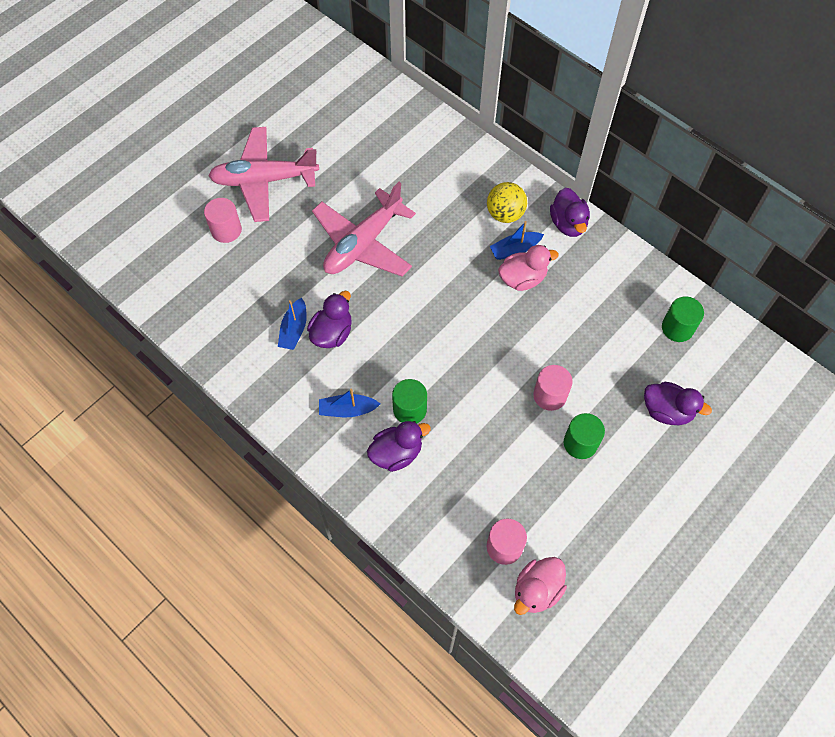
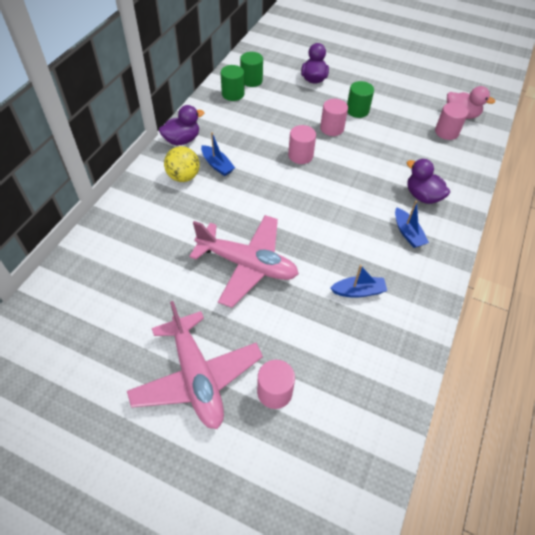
camera: 110 degrees left, 10 degrees down
(332, 333) = (347, 262): purple duck -> none
(409, 409) = (385, 196): green cylinder -> green cylinder (233, 94)
(507, 341) = (300, 155): none -> pink cylinder
(522, 279) = (243, 156): pink duck -> none

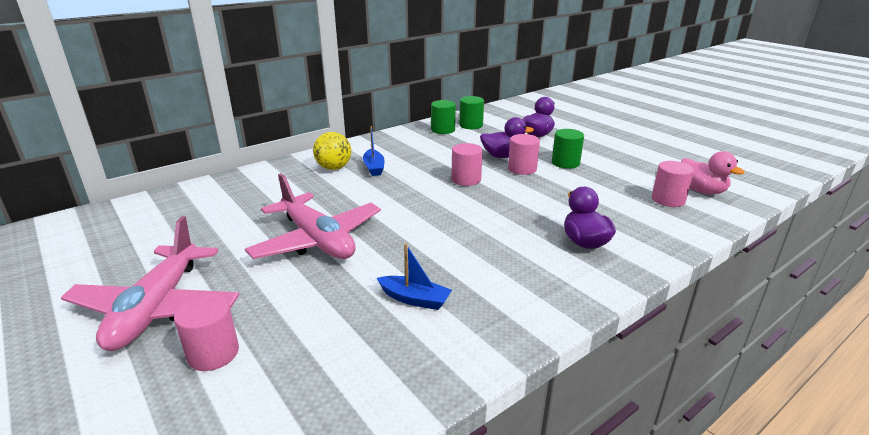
camera: 30 degrees right, 25 degrees down
(182, 140) = (361, 147): purple duck -> purple duck (502, 156)
(407, 233) = (533, 268): blue boat -> none

